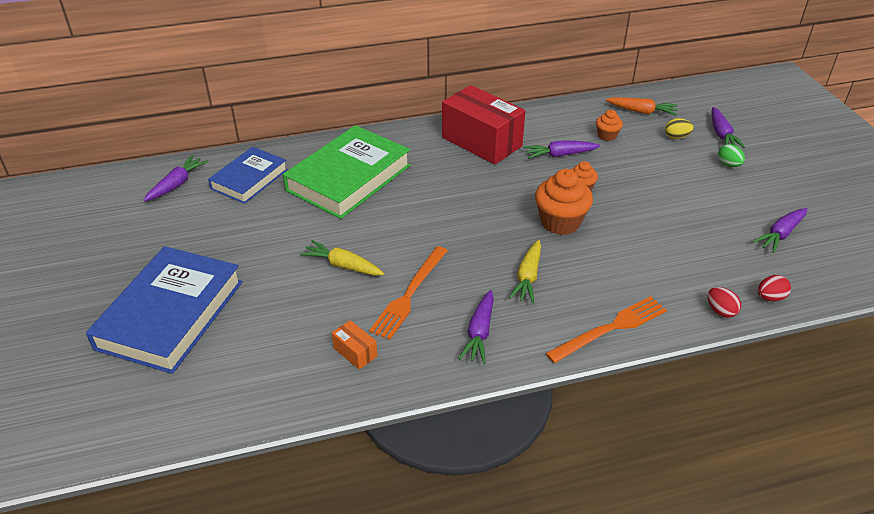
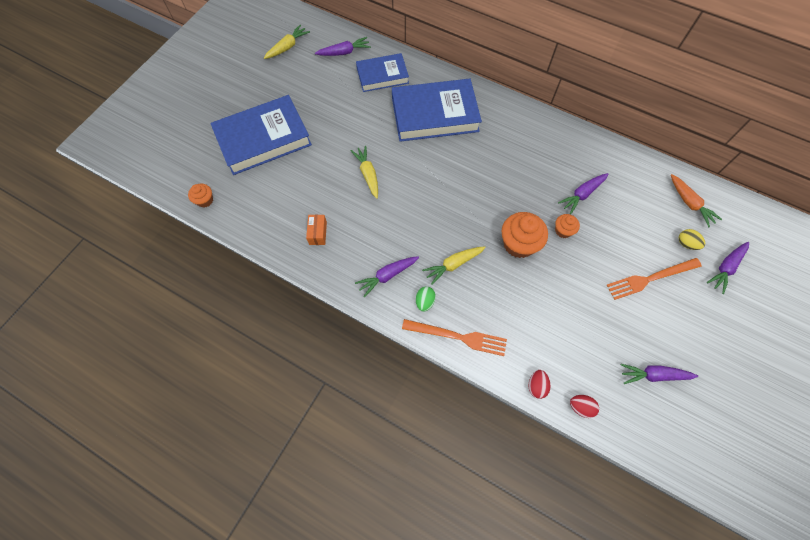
camera: 45 degrees right, 25 degrees up
(94, 217) = (287, 47): none -> yellow carrot
(349, 178) = (435, 115): green book -> blue book
(409, 294) = (380, 221): orange fork -> orange fork (650, 278)
(481, 142) = (543, 146): red box -> none
(559, 155) = (582, 194): purple carrot -> purple carrot turned 75 degrees counterclockwise
(607, 136) = (635, 204): orange cupcake -> orange cupcake (205, 200)
(728, 165) = (694, 295): green egg -> green egg (425, 302)

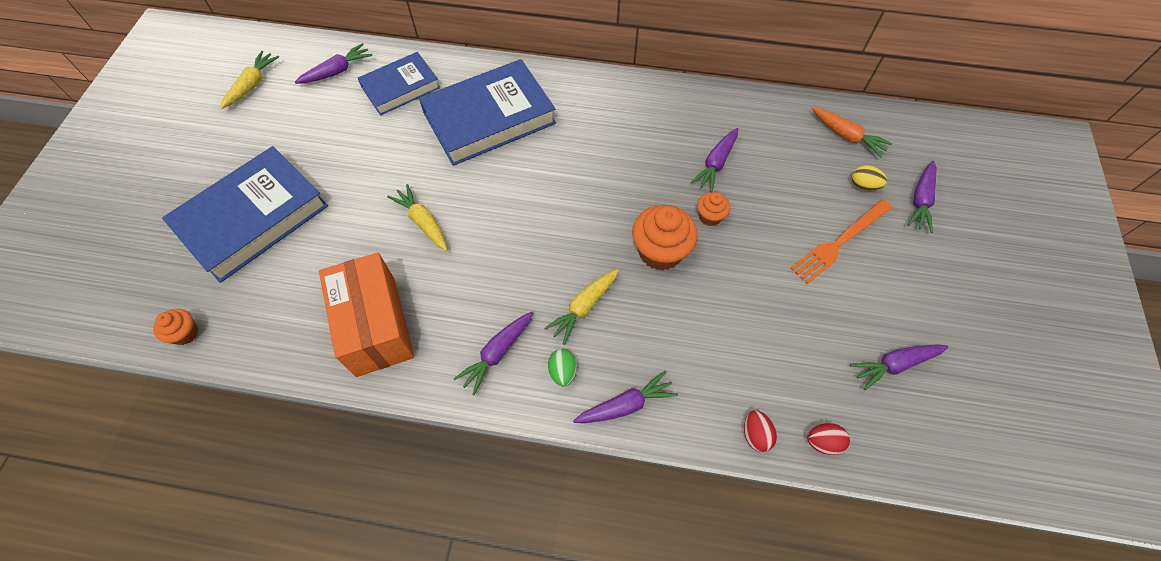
camera: 20 degrees left, 5 degrees down
(318, 233) = (376, 326): orange box -> orange box, size x2.39
(458, 337) = (626, 405): orange fork -> purple carrot

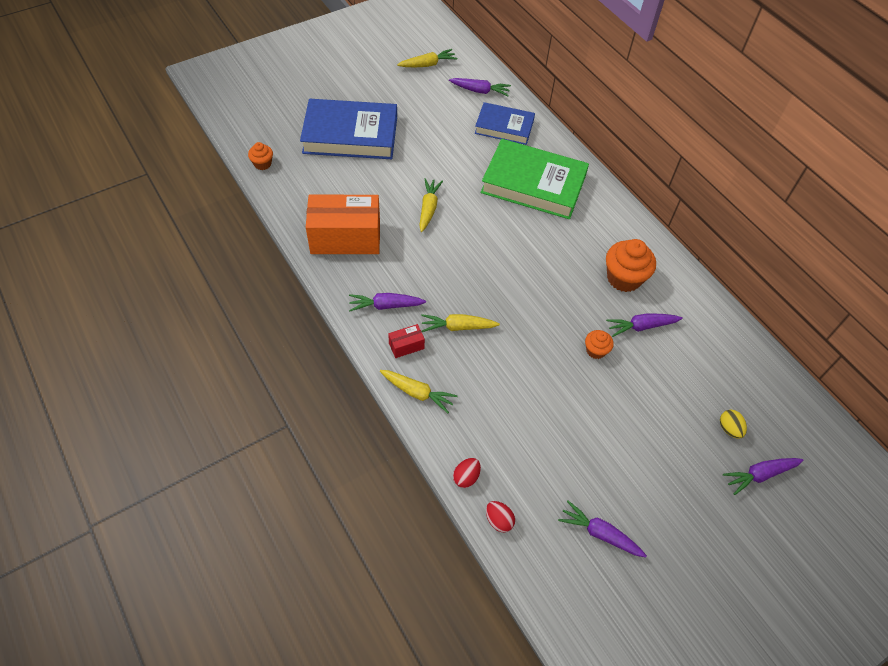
camera: 45 degrees right, 5 degrees down
(376, 326) = (345, 238): orange box -> orange box turned 60 degrees clockwise
(489, 118) = (533, 184): blue book -> green book
(562, 372) = (406, 346): green egg -> red box
(626, 405) = (417, 393): purple carrot -> yellow carrot
(660, 251) = (539, 340): orange cupcake -> orange cupcake (624, 278)
(839, 242) = (662, 441): orange fork -> none
(846, 136) = (762, 392): orange carrot -> none

